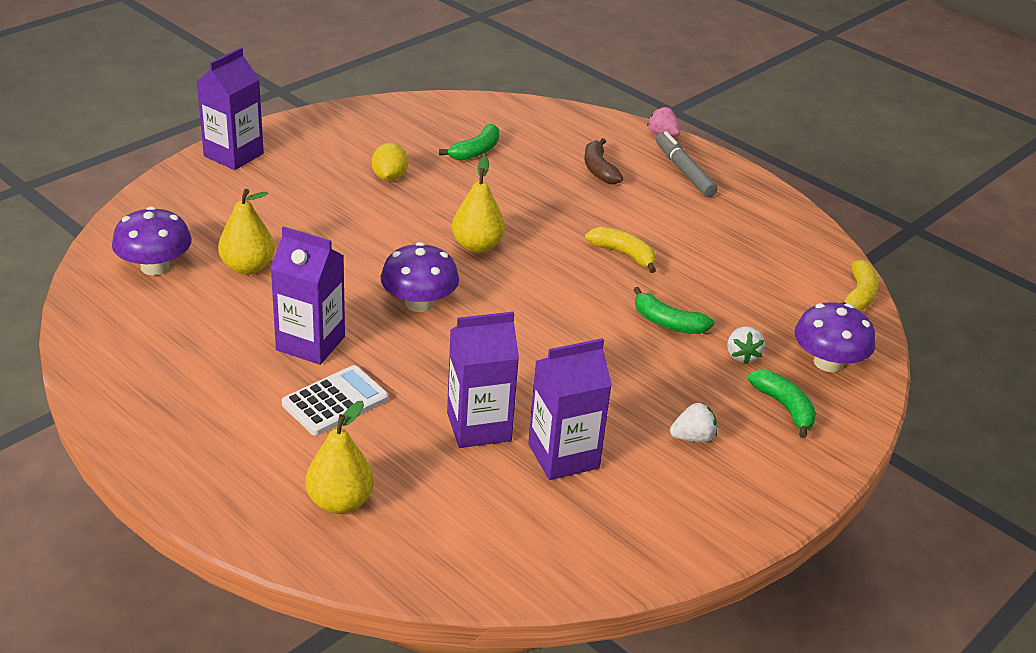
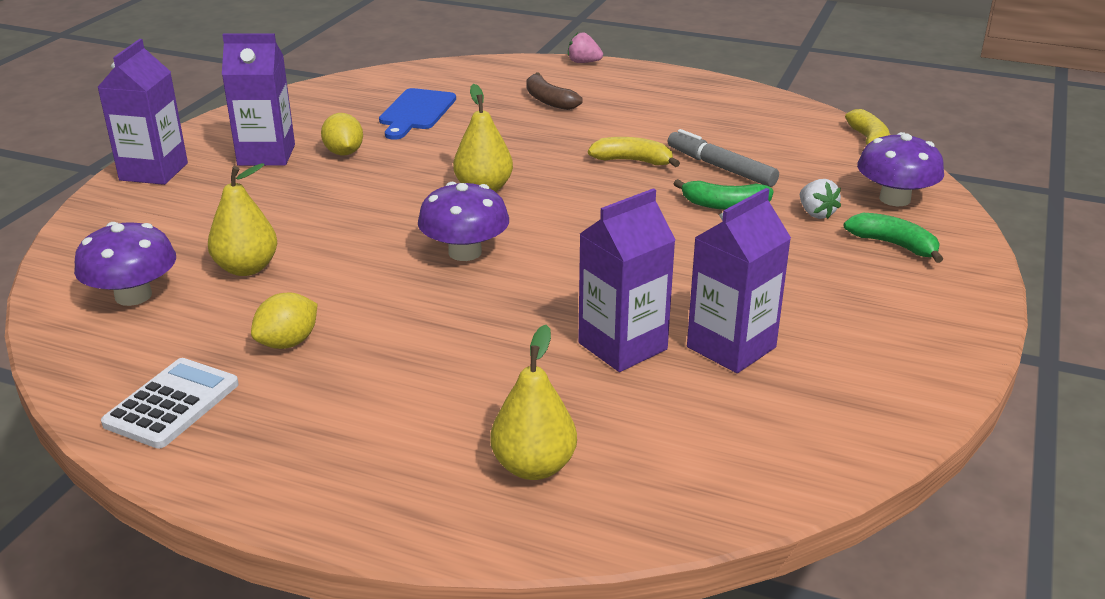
camera: 20 degrees left, 5 degrees down
(237, 342) = (288, 343): none -> yellow lemon
(310, 343) = (375, 320): purple carton -> purple carton (266, 155)
(335, 401) = (447, 368): white calculator -> white calculator (172, 404)
(476, 151) = (416, 112): green banana -> blue cutting board
(684, 171) = (628, 85): grey marker -> grey marker (720, 167)
(693, 438) = (837, 294): white strawberry -> none

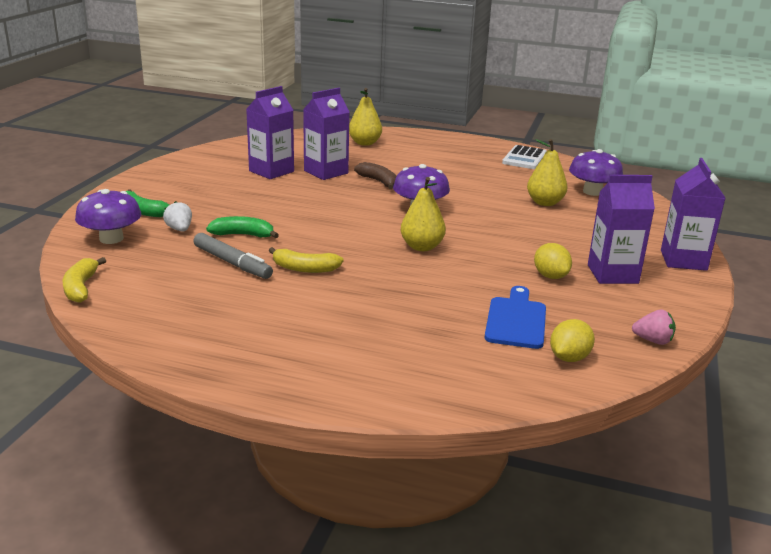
camera: 175 degrees right, 5 degrees down
(288, 343) = (492, 175): yellow lemon -> yellow lemon (569, 358)
(549, 101) = (384, 337): brown banana -> brown banana (379, 182)
(583, 62) = (347, 405): pink strawberry -> pink strawberry (653, 341)

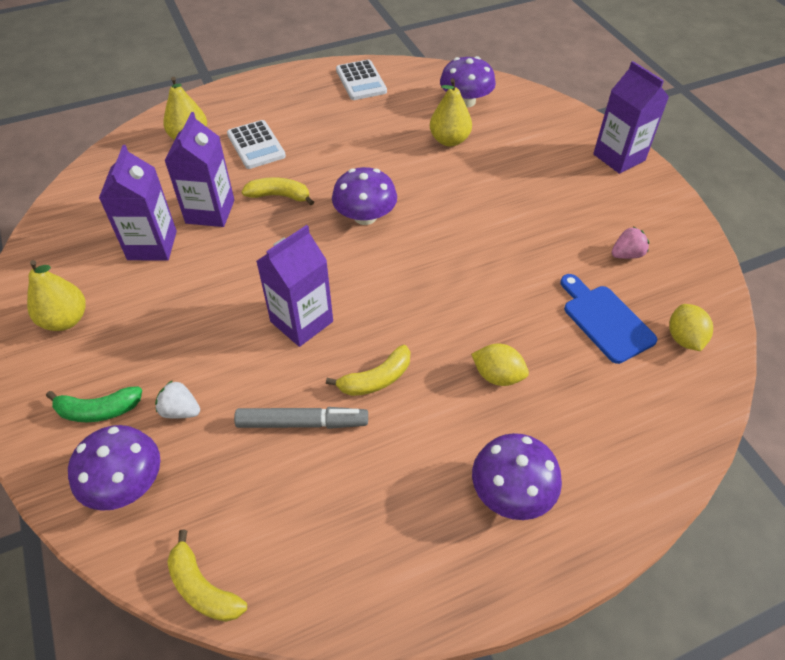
camera: 40 degrees left, 25 degrees up
(243, 235) = (256, 371): green banana -> none
(304, 349) = (511, 492): none -> purple mushroom
(379, 182) = (279, 196): brown banana -> yellow banana
(401, 159) = (256, 145): none -> white calculator
(421, 247) = (431, 272): yellow pear -> yellow pear (65, 320)
(550, 276) = (563, 243): yellow lemon -> yellow lemon (497, 376)
(612, 274) = (597, 209): purple carton -> purple carton (301, 321)
(653, 341) = (705, 274): pink strawberry -> pink strawberry (626, 254)

